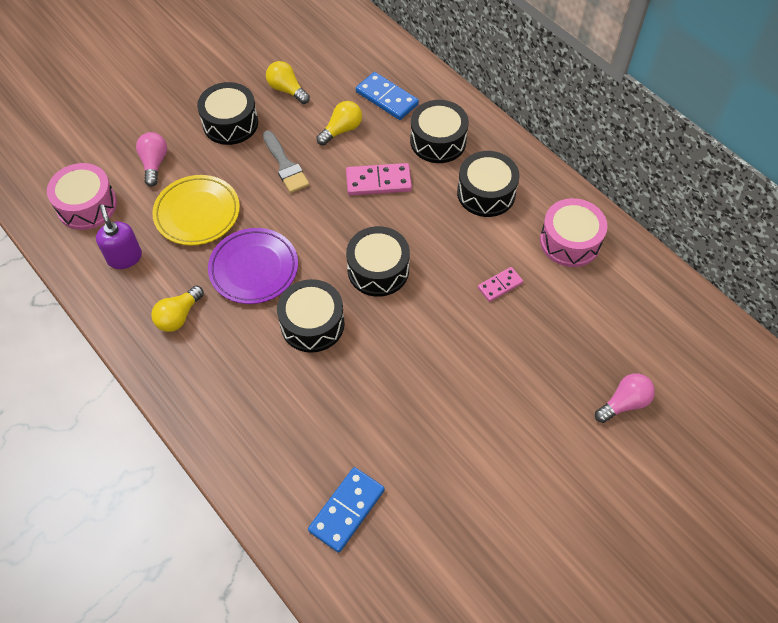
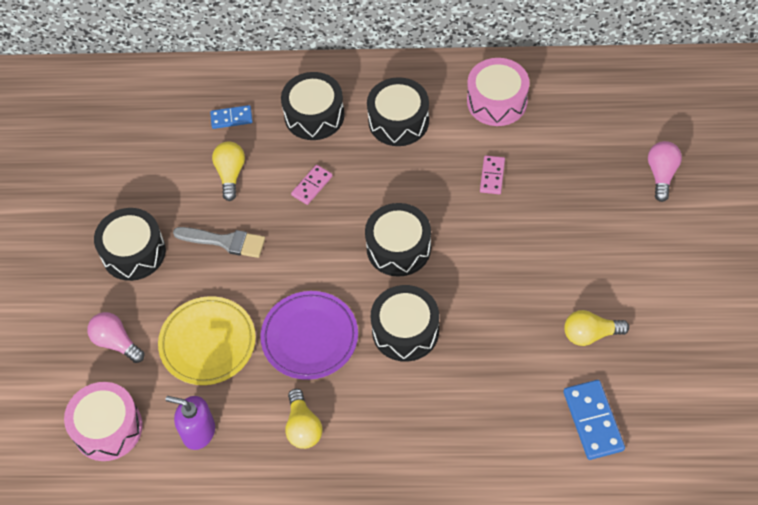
camera: 45 degrees left, 0 degrees up
(287, 90) = (142, 184): yellow light bulb -> yellow light bulb (590, 334)
(378, 181) = (312, 186): pink domino -> pink domino, size x0.61
(386, 98) = (231, 118): blue domino -> blue domino, size x0.61

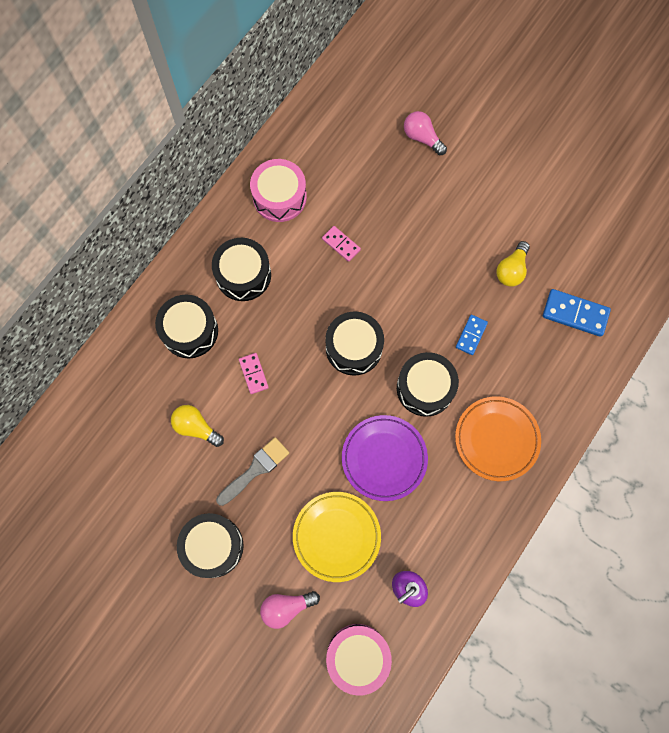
camera: 60 degrees left, 15 degrees up
(231, 118) = (143, 394): blue domino -> blue domino (471, 335)
(303, 427) = (453, 509): yellow light bulb -> none
(401, 424) = (496, 439): none -> orange plate

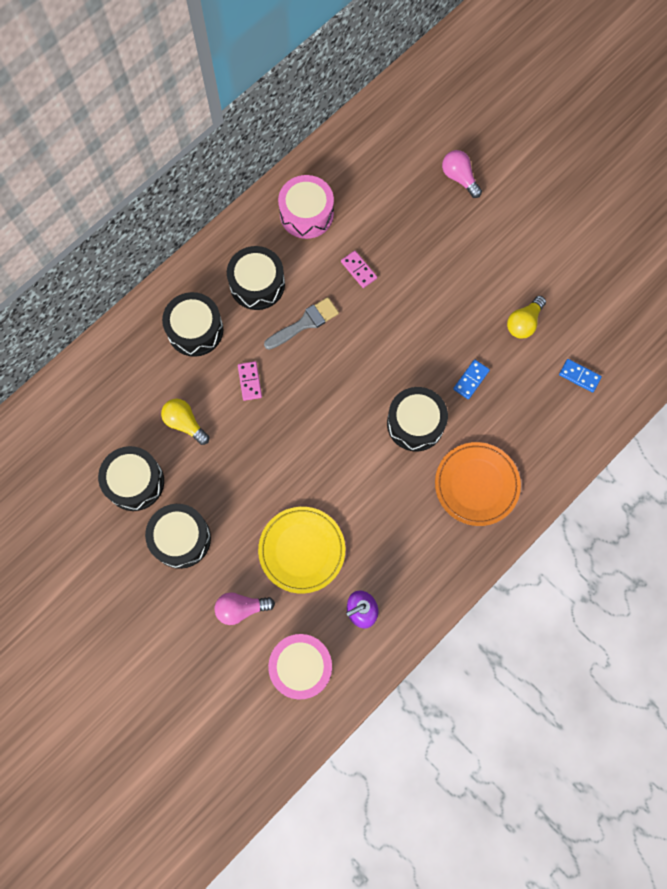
camera: 10 degrees right, 0 degrees up
(255, 469) = (235, 473): grey brush -> grey brush (305, 323)
(354, 348) = (352, 373): black drum -> black drum (135, 482)
(384, 458) = (362, 484): purple plate -> none
(575, 313) = (579, 376): blue domino -> blue domino, size x0.61

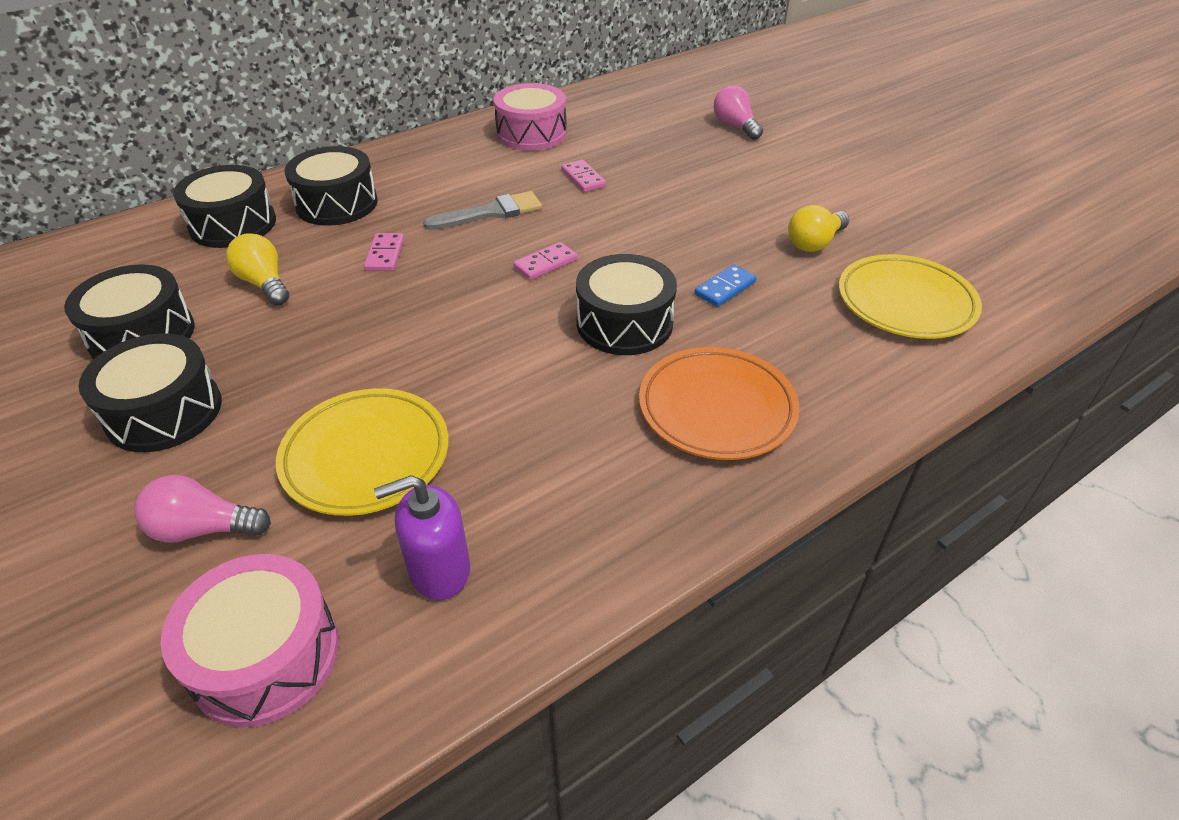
camera: 10 degrees right, 30 degrees down
(257, 284) = (442, 177): black drum -> black drum (233, 224)
(355, 373) = (545, 263): none -> pink domino
(579, 376) = (905, 303): blue domino -> yellow plate

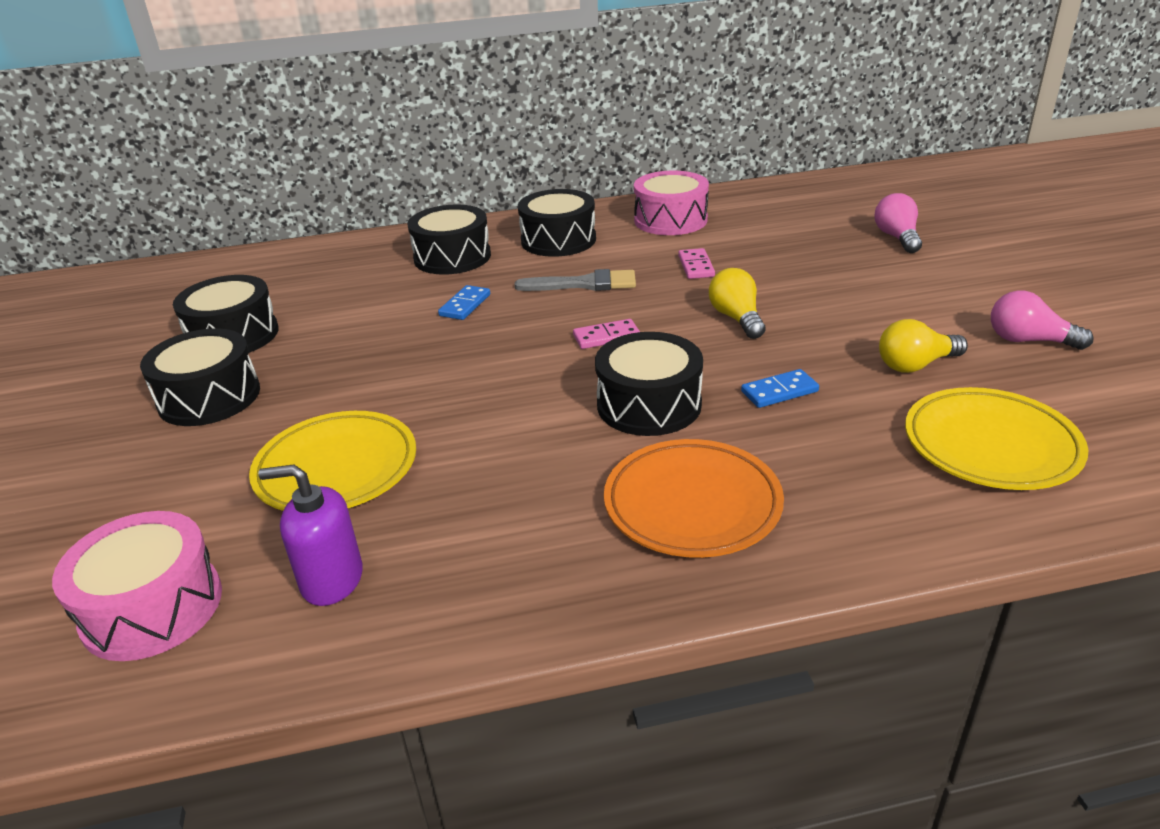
camera: 25 degrees right, 10 degrees down
(203, 529) = (176, 494): pink light bulb -> pink light bulb (1028, 341)
(233, 224) = (357, 261): black drum -> black drum (558, 240)
(264, 283) = (350, 312): yellow light bulb -> yellow light bulb (736, 318)
(385, 255) = (465, 305): pink domino -> blue domino

